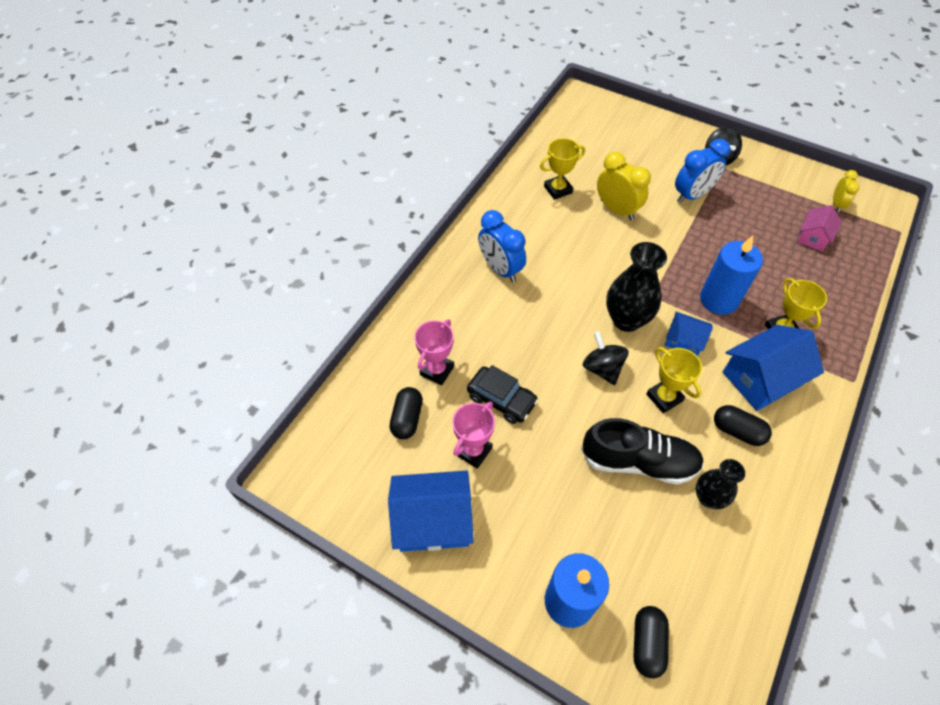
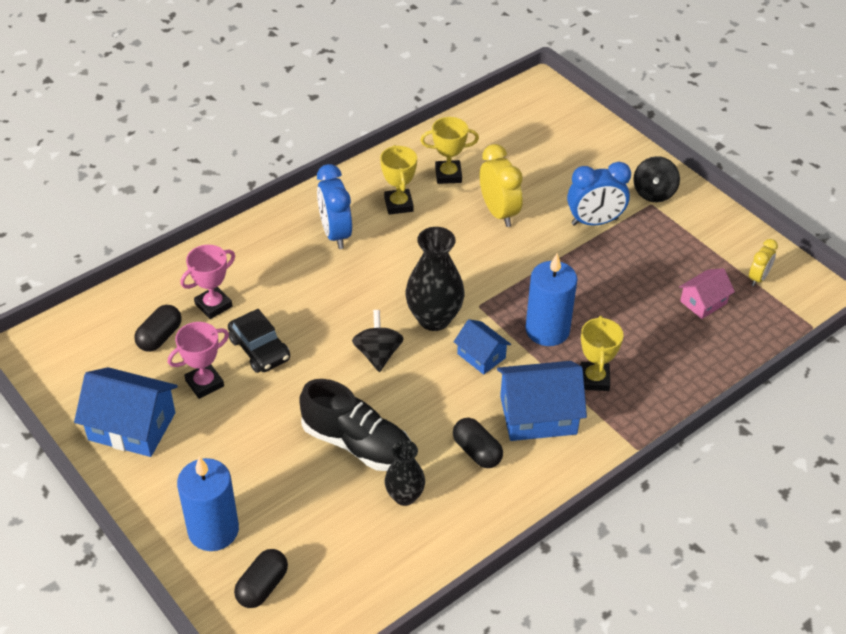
camera: 20 degrees right, 10 degrees down
(664, 397) = (423, 399): yellow trophy -> yellow trophy (398, 204)

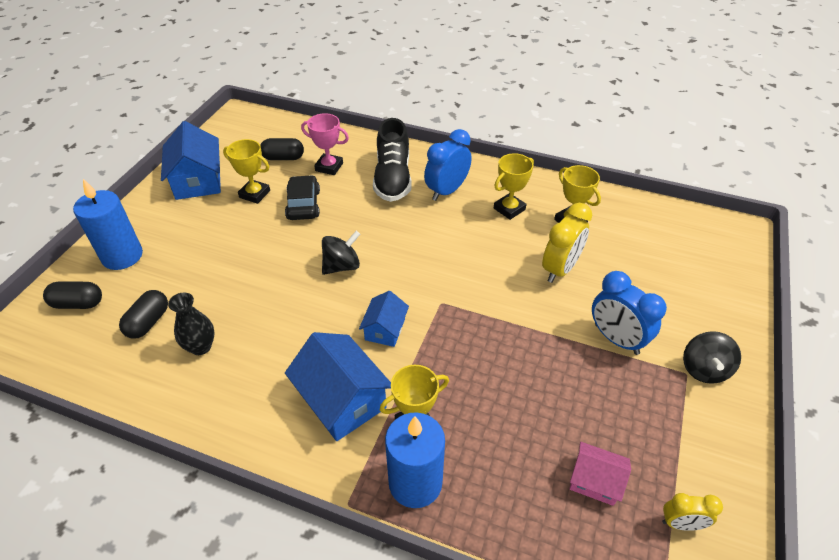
camera: 60 degrees right, 0 degrees up
(204, 383) = (254, 194): pink trophy -> yellow trophy
(259, 349) = (303, 205): black car -> black car turned 150 degrees clockwise
(357, 444) = (241, 295): black shoe -> black shoe (393, 178)
(434, 319) = (404, 282): black vase -> none
(477, 451) = (273, 373): black capsule -> black capsule (148, 322)
(547, 330) = (450, 362): blue candle -> blue candle (415, 483)
(654, 193) = (704, 369): black spinning top -> black spinning top turned 60 degrees counterclockwise

